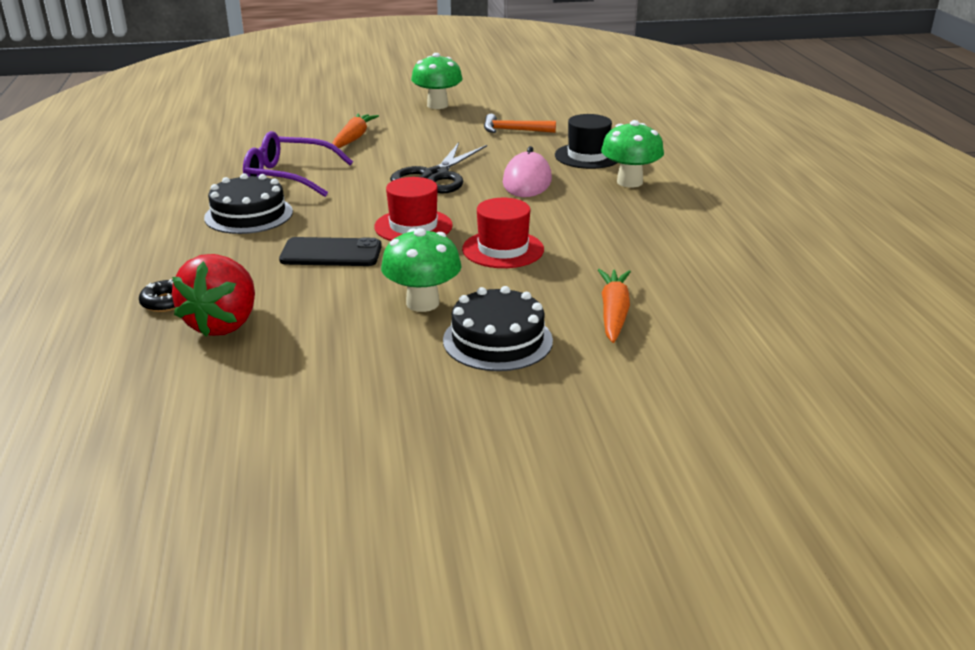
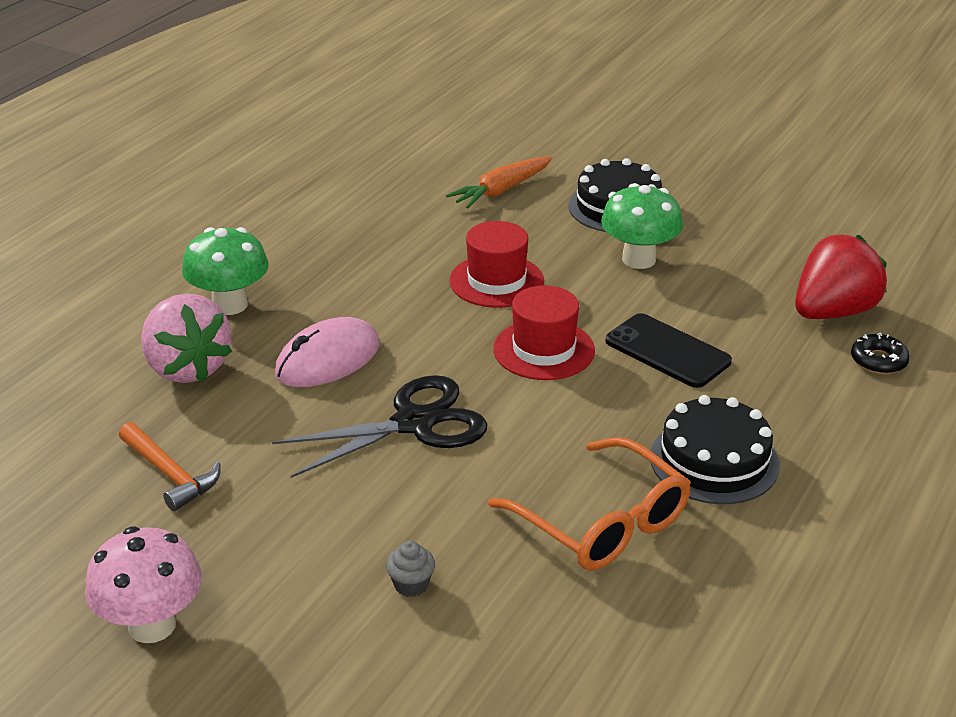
camera: 140 degrees left, 5 degrees up
(289, 177) = (601, 522): purple glasses -> orange glasses
(353, 138) = (411, 585): orange carrot -> grey cupcake
(437, 105) = (152, 625): green mushroom -> pink mushroom
(587, 156) = (187, 368): black hat -> pink strawberry

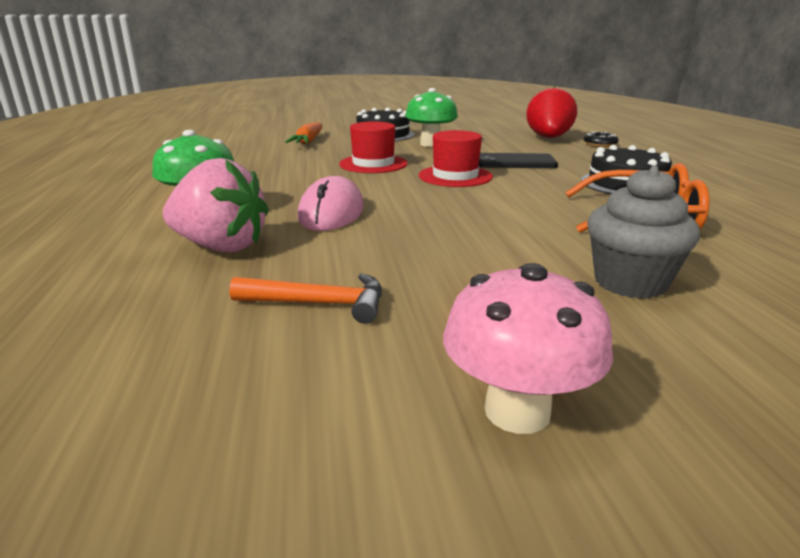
camera: 40 degrees left, 10 degrees down
(411, 585) = (630, 282): grey cupcake -> grey cupcake, size x2.11
(414, 423) = (450, 218): black scissors -> none

